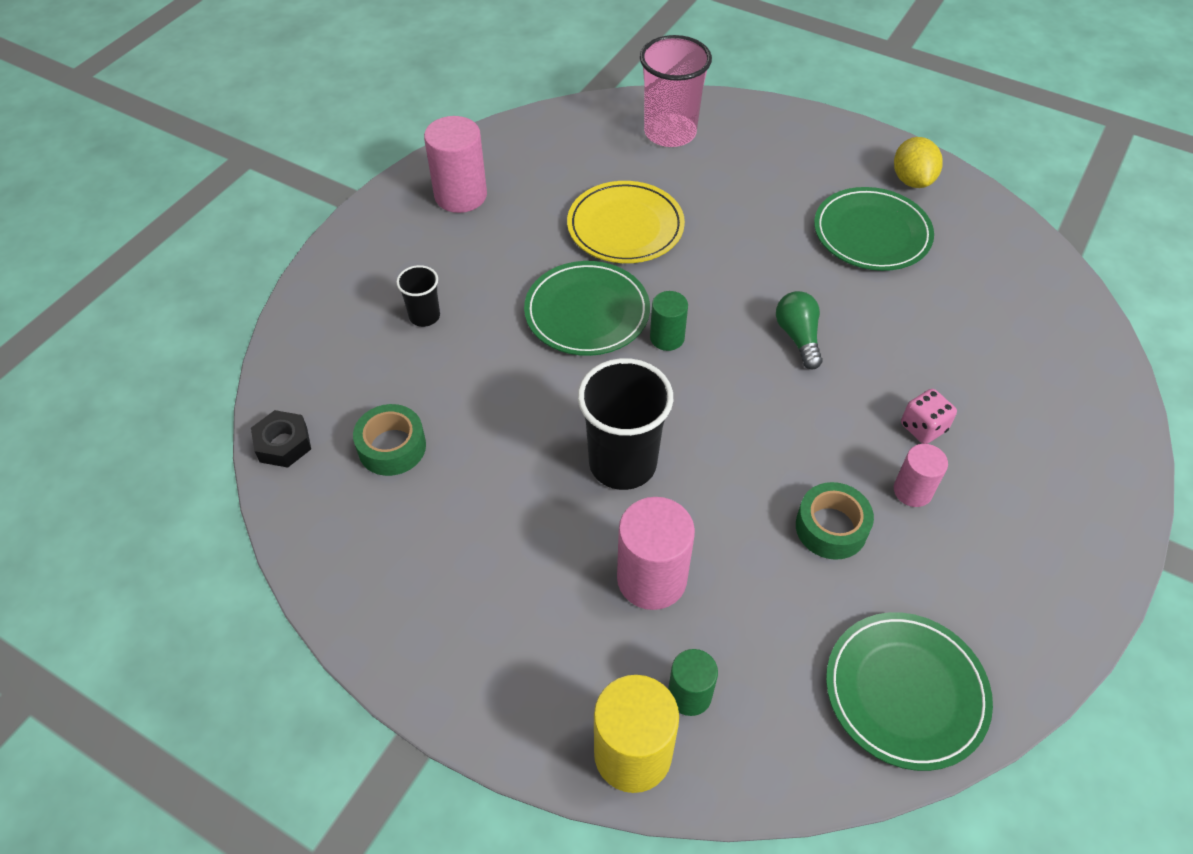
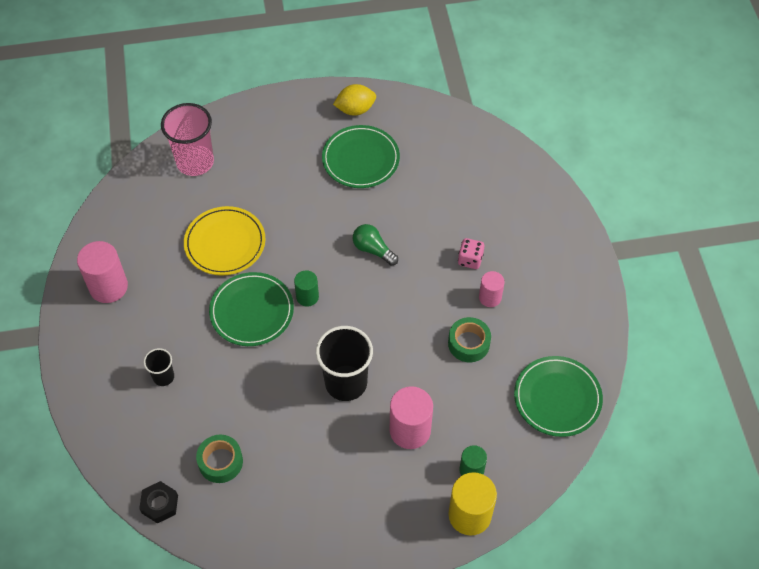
camera: 40 degrees left, 5 degrees up
(912, 180) = (355, 109): yellow lemon -> yellow lemon turned 60 degrees counterclockwise

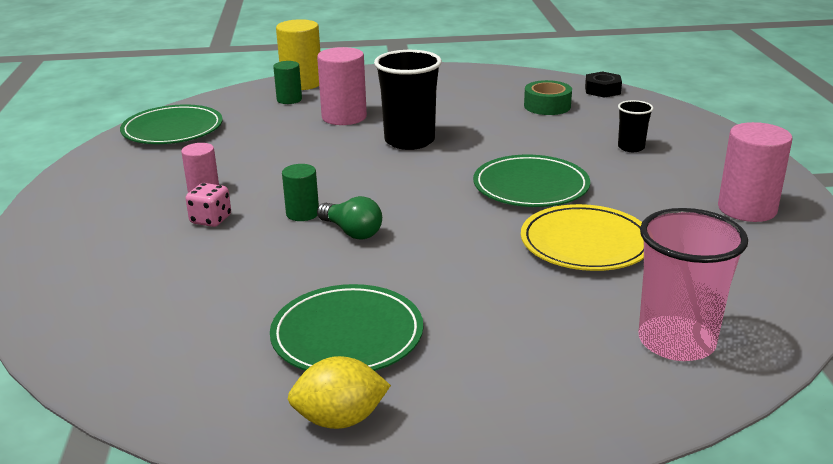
camera: 175 degrees left, 30 degrees down
(307, 297) = (454, 195): green cylinder -> green cylinder (302, 213)
(468, 343) = (252, 161): green tape -> none

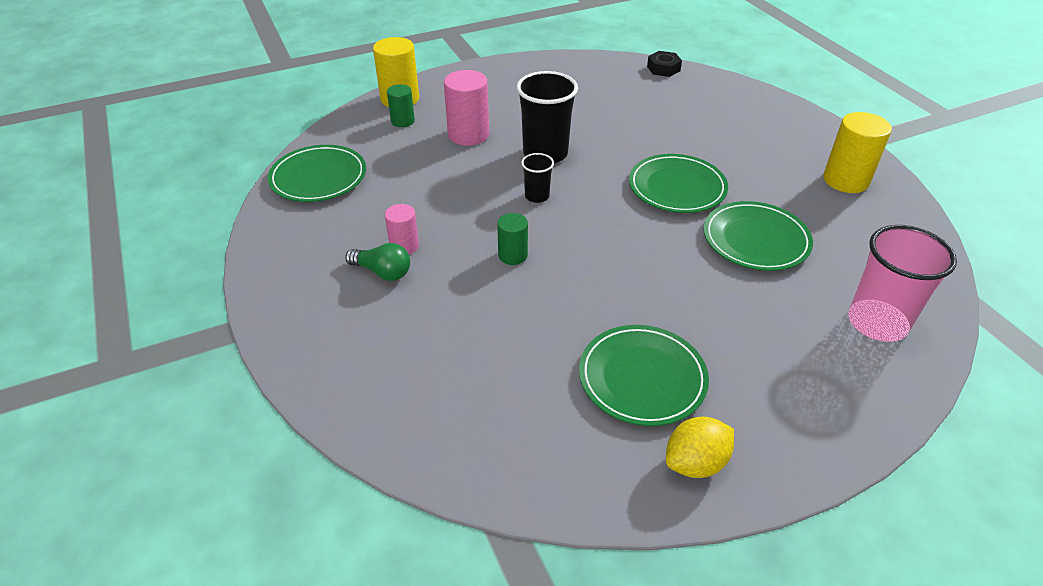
camera: 20 degrees left, 15 degrees up
(211, 220) = (437, 279): pink dice -> none
(352, 232) = (569, 267): green light bulb -> green light bulb (383, 272)
(547, 106) = (631, 94): green tape -> none
(585, 243) = (755, 240): yellow plate -> green plate
(631, 147) = (725, 130): black cup -> black cup (537, 196)
(747, 209) = (845, 180): pink cylinder -> yellow cylinder

